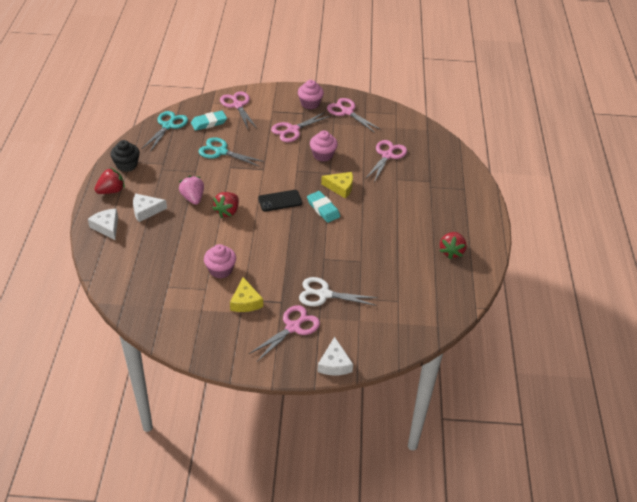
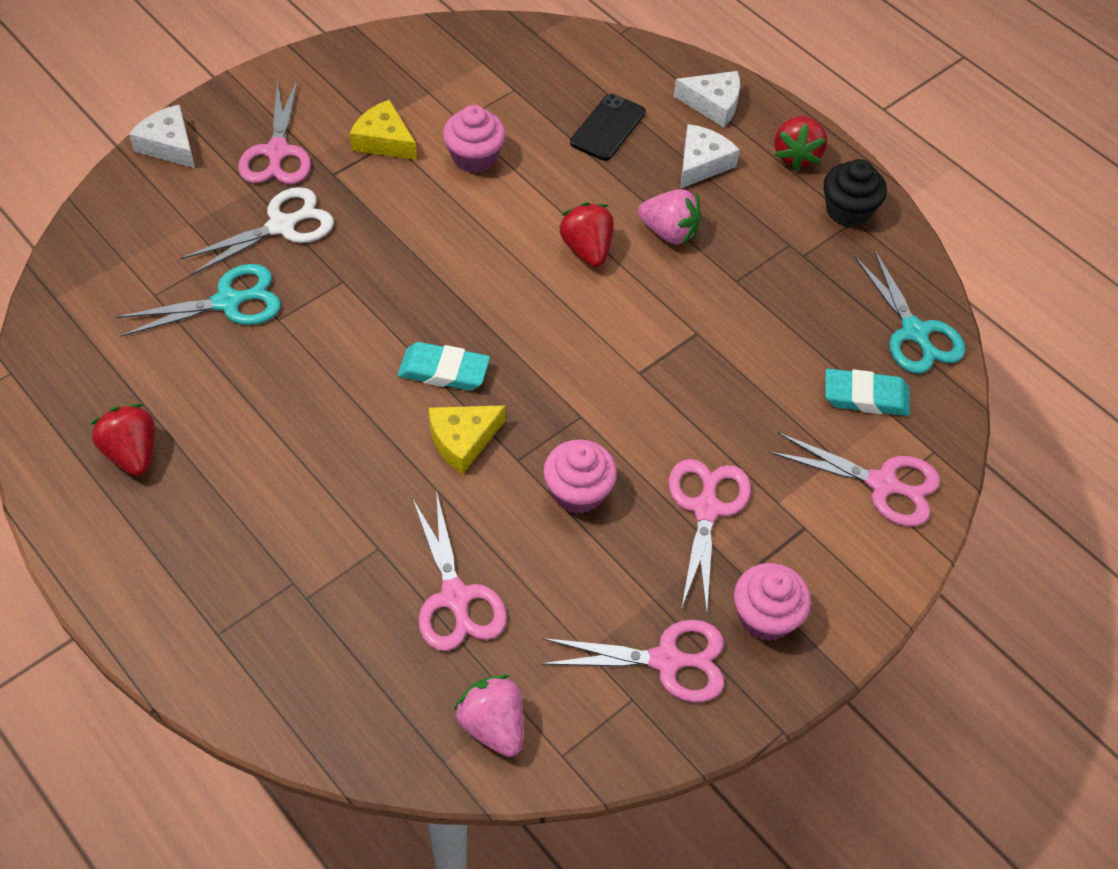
camera: 135 degrees right, 10 degrees up
(209, 123) = (865, 396): turquoise eraser -> turquoise eraser turned 75 degrees clockwise
(221, 152) = (755, 351): turquoise scissors -> turquoise scissors (228, 302)
(280, 201) = (532, 331): black phone -> black phone (608, 128)
(407, 128) = (493, 726): none -> pink strawberry

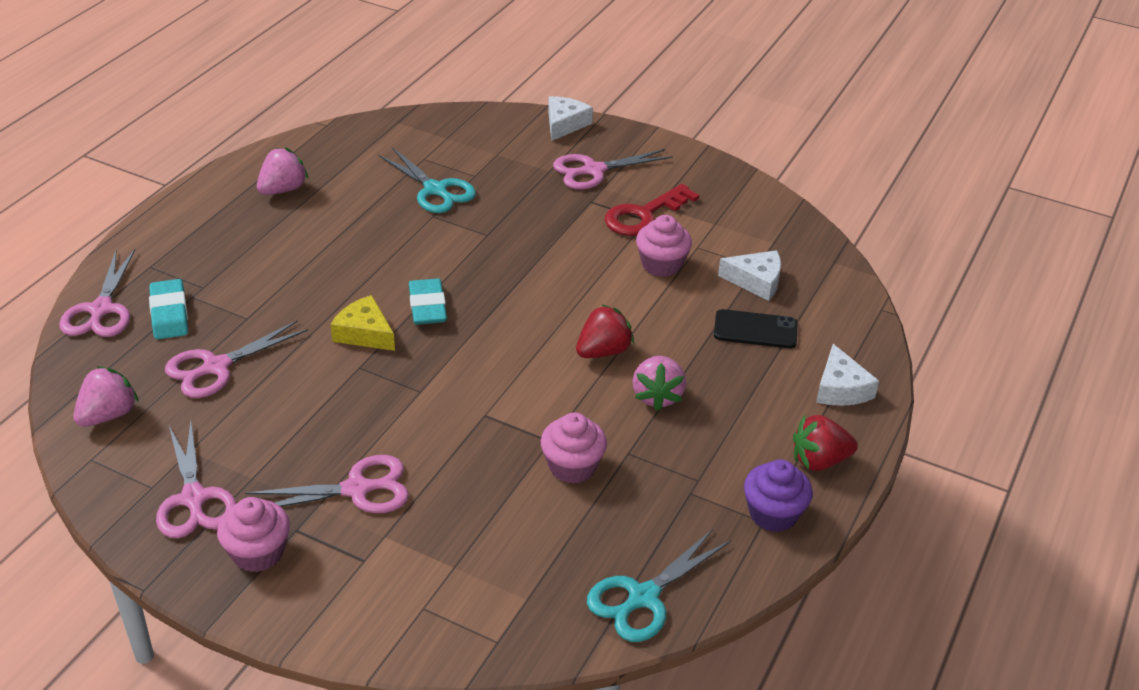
camera: 70 degrees right, 15 degrees down
(132, 453) = (283, 189): red strawberry -> pink strawberry
(282, 226) = (522, 193): white scissors -> none
(384, 140) = (644, 215): yellow cheese -> red key
(578, 492) = (342, 408): pink cupcake -> pink cupcake (572, 466)
(702, 163) = (758, 398): white cheese -> white cheese (756, 281)
(848, 210) = (773, 514): black cupcake -> purple cupcake
(865, 396) = (539, 574): turquoise eraser -> turquoise eraser (169, 314)
(882, 484) = (438, 608): pink scissors -> pink scissors (101, 310)

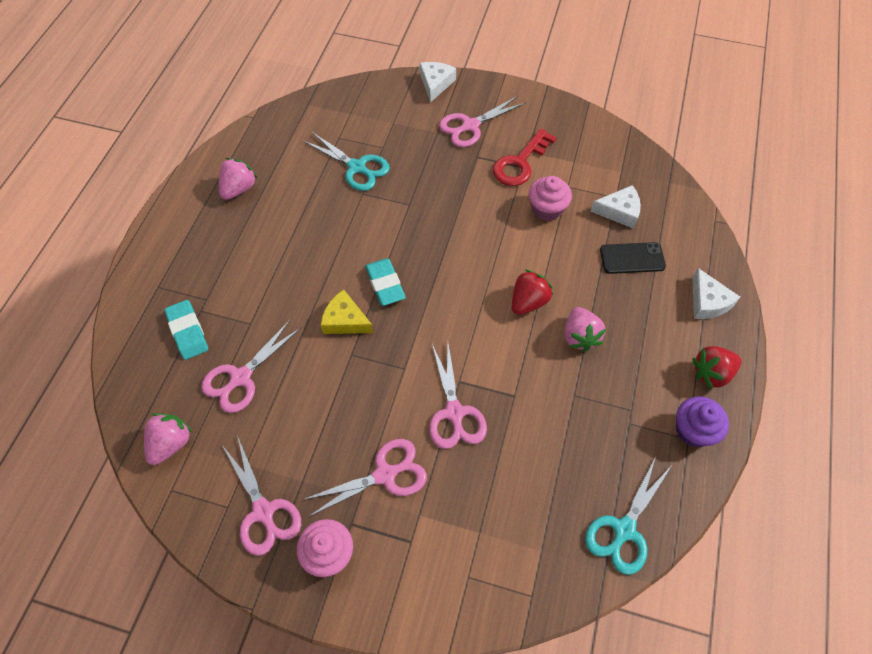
camera: 10 degrees left, 20 degrees up
(101, 310) = (132, 339): pink scissors -> pink scissors (454, 413)
(572, 466) = (538, 417): pink cupcake -> none

